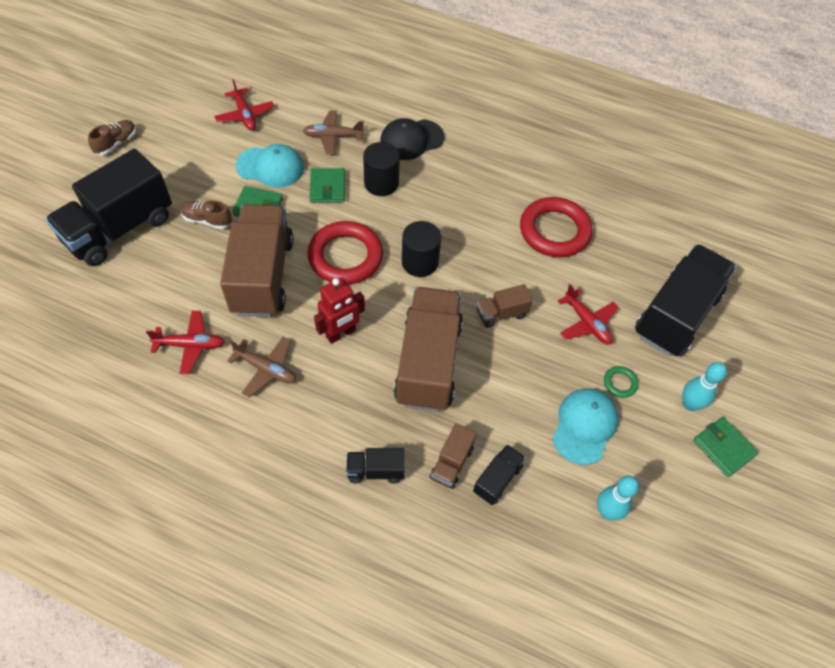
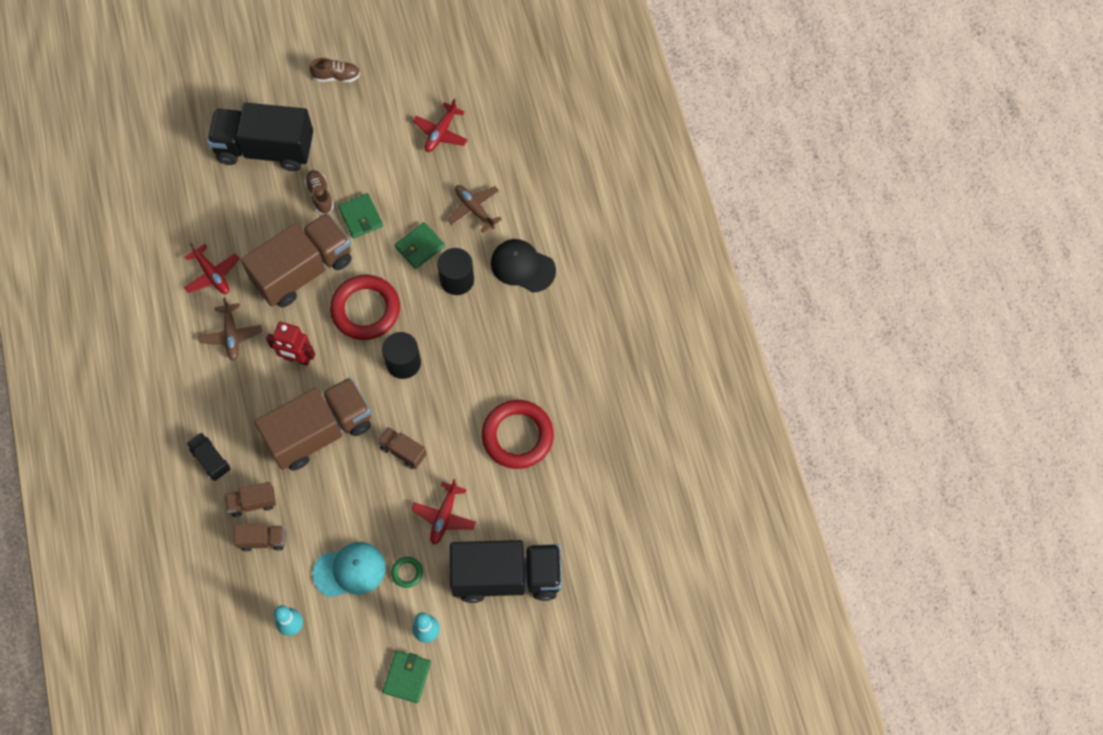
camera: 55 degrees right, 10 degrees up
(270, 167) = (405, 193): turquoise cap -> none
(497, 479) = (263, 540): black truck -> brown truck

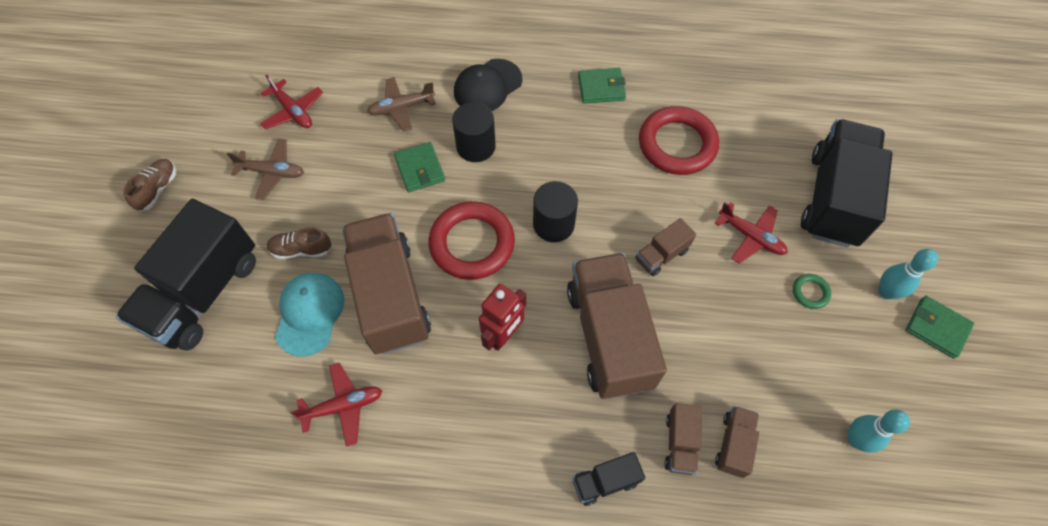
camera: 70 degrees left, 5 degrees down
(232, 335) = (439, 405): brown plane -> brown plane (272, 172)
(350, 570) = (795, 353): turquoise cap -> turquoise cap (309, 314)
(361, 217) = (353, 216): green wallet -> green wallet (601, 88)

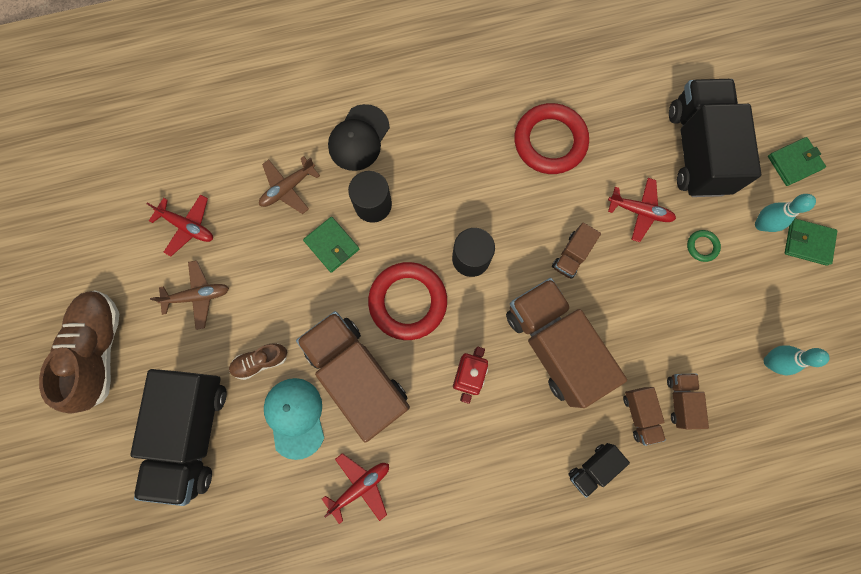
camera: 20 degrees left, 15 degrees up
(158, 189) = (99, 350): brown shoe -> brown shoe, size x1.98
(601, 88) = (463, 105): green wallet -> green wallet (794, 163)

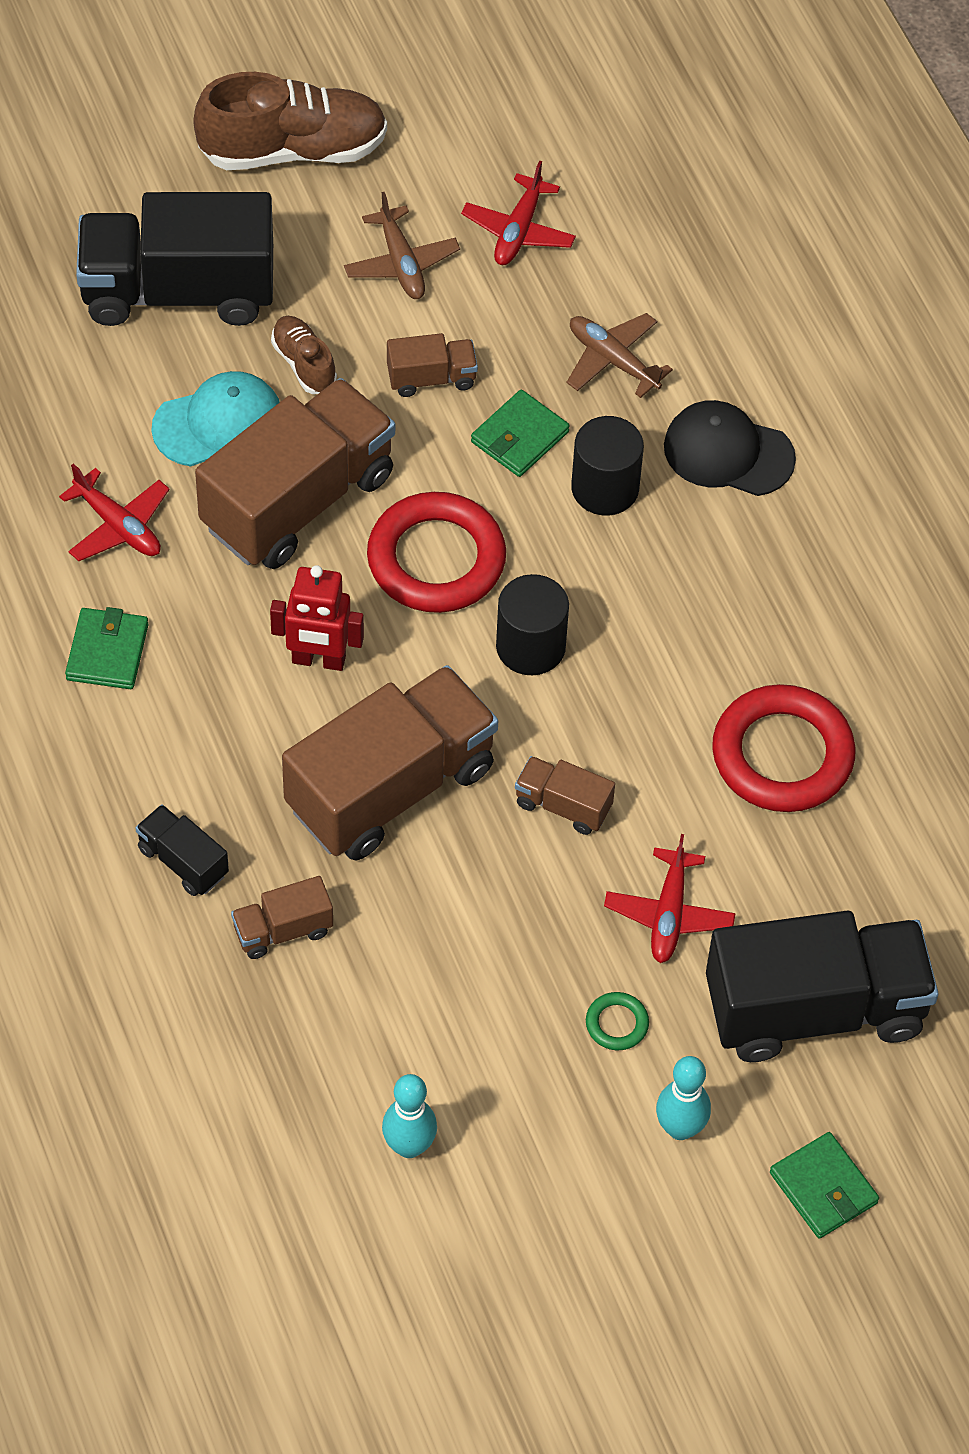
camera: 80 degrees right, 20 degrees down
(680, 400) = (317, 995): brown truck -> brown truck (431, 378)
(808, 243) = (656, 1213): green wallet -> green wallet (107, 652)

